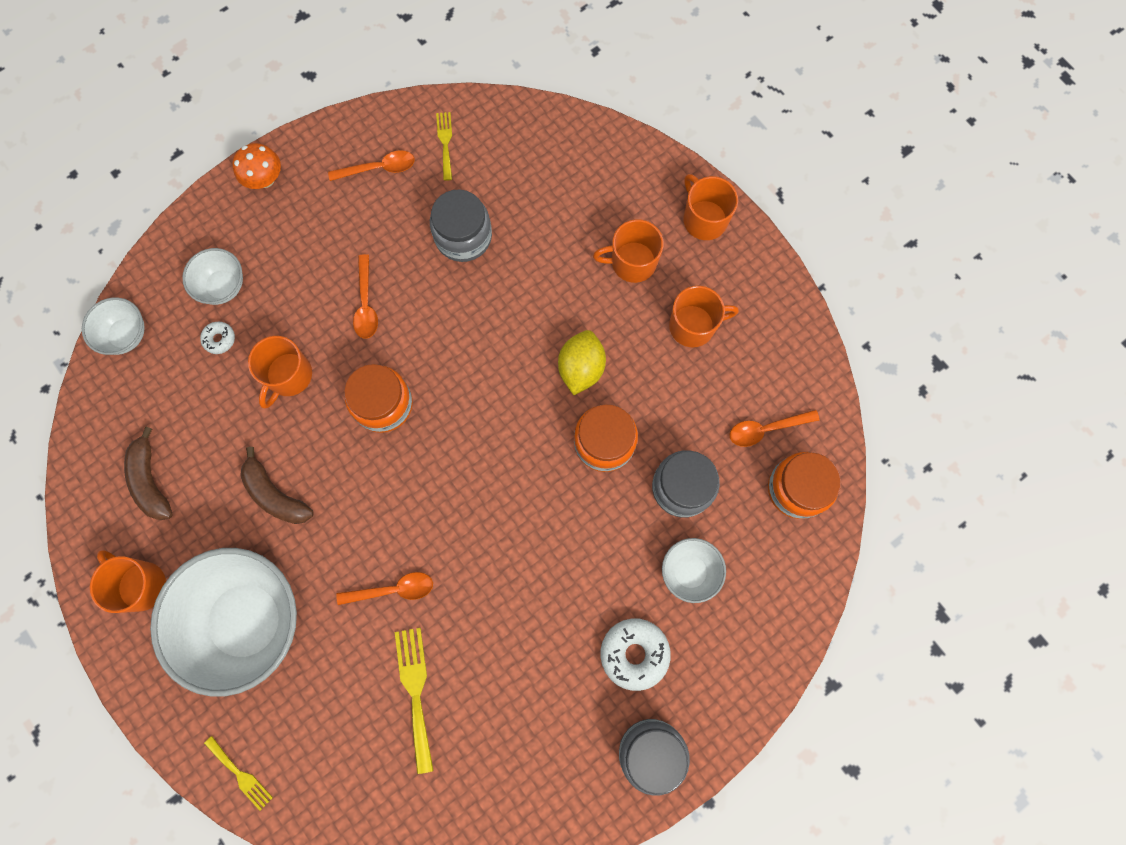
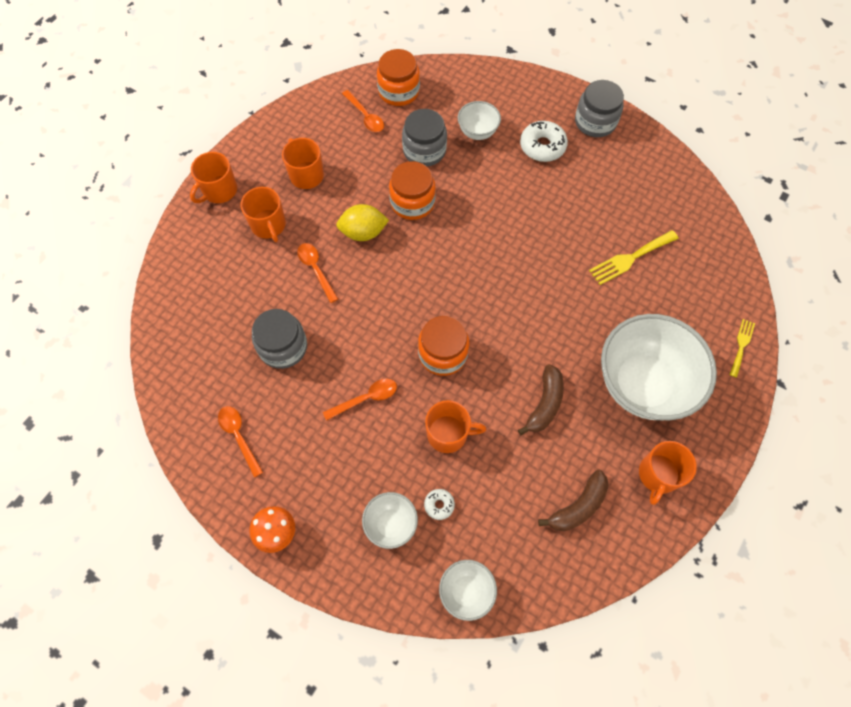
camera: 110 degrees left, 10 degrees down
(393, 589) = (572, 296): orange spoon -> orange spoon (316, 269)
(445, 142) = (200, 391): yellow fork -> none

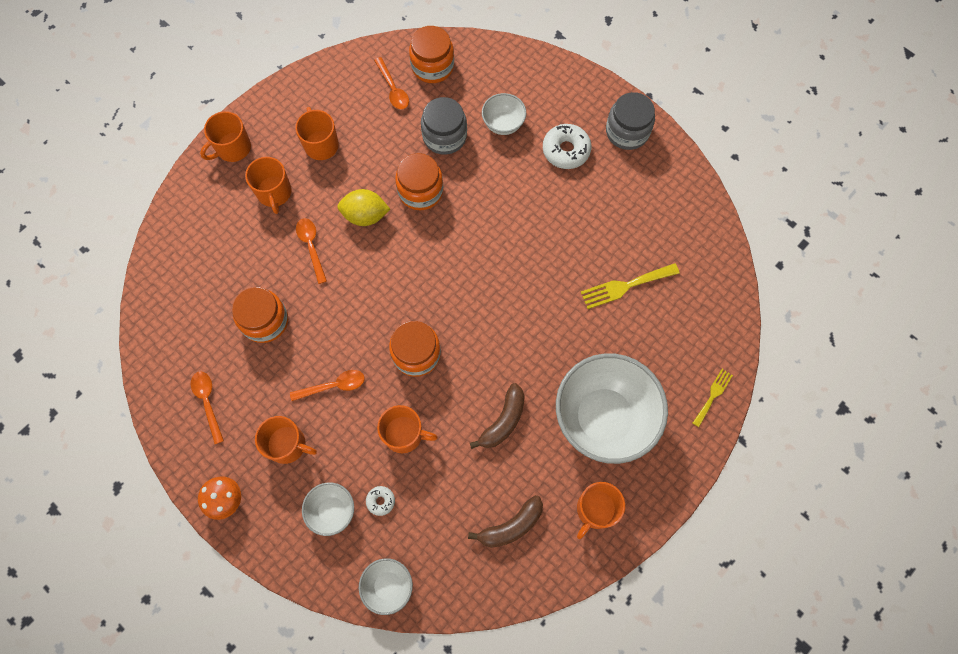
camera: 10 degrees right, 5 degrees up
(283, 347) = (265, 321): grey jar -> orange jar
(331, 465) = (288, 445): none -> orange mug

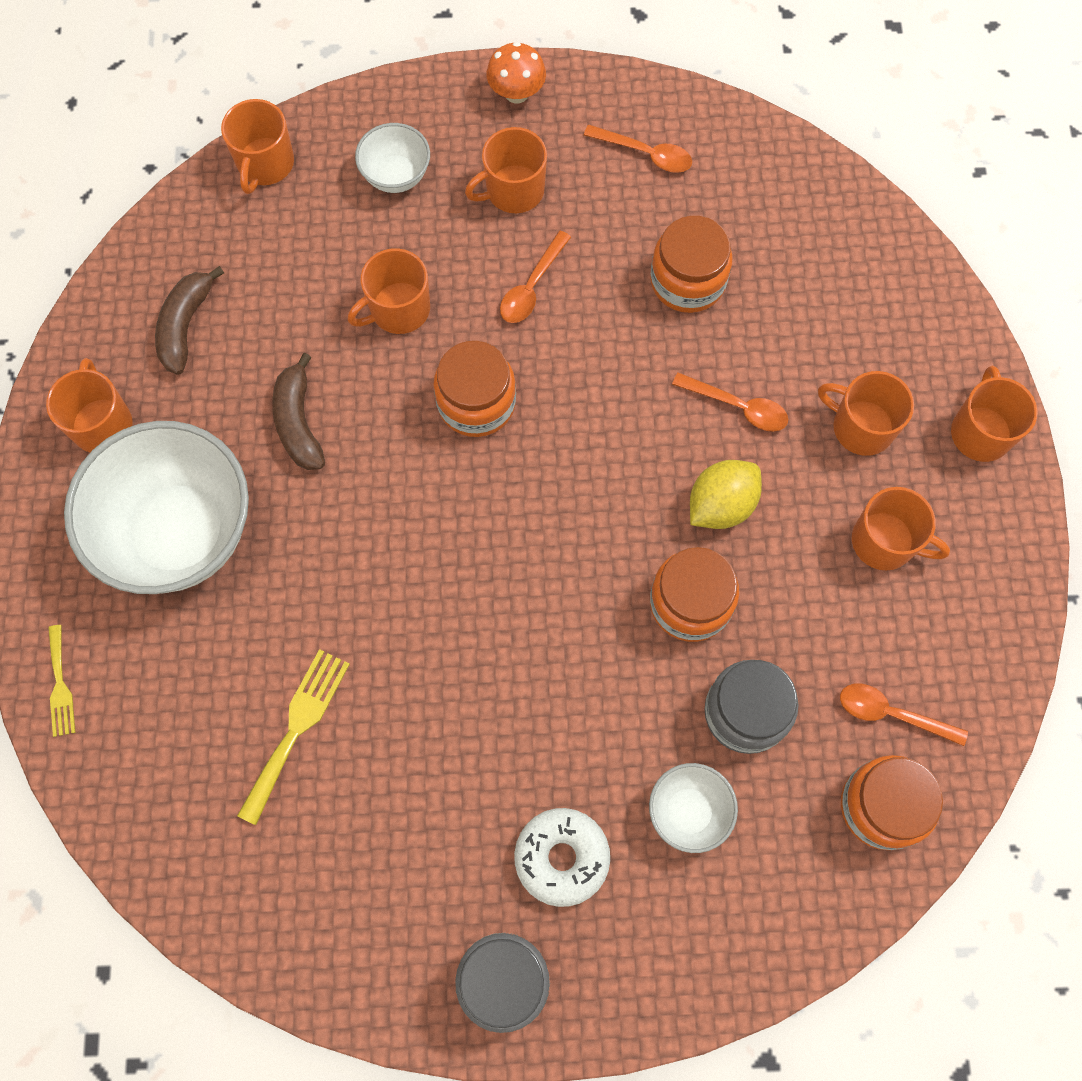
camera: 135 degrees right, 0 degrees up
(380, 501) = (354, 227): white donut -> none
(388, 586) = (265, 164): white bowl -> orange mug

